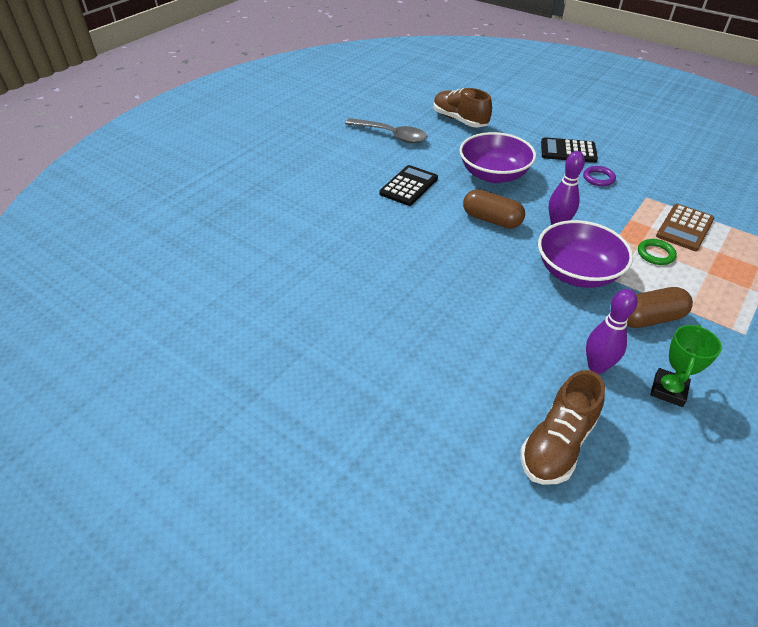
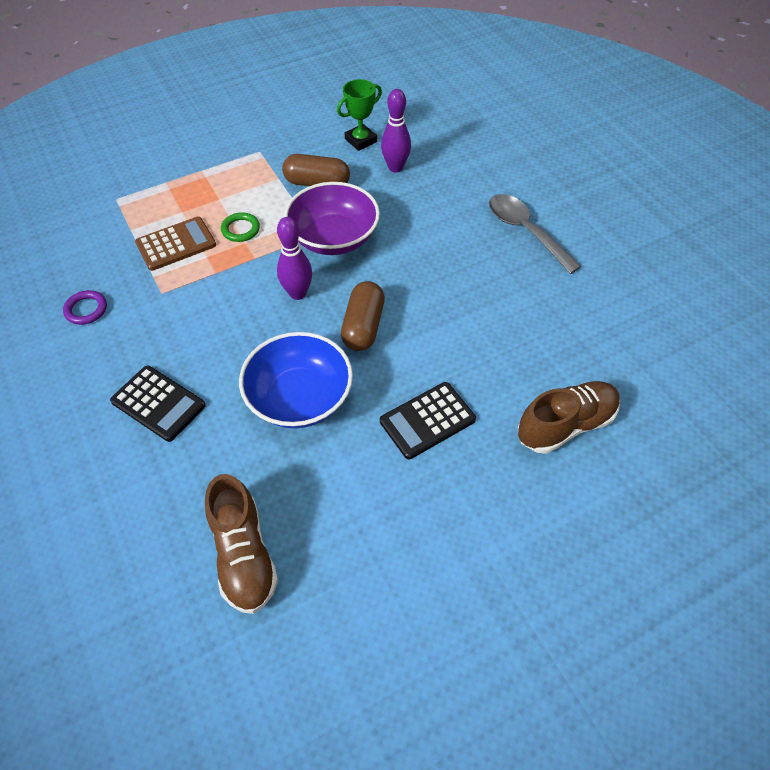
camera: 155 degrees left, 10 degrees up
(391, 135) = (387, 558): grey spoon -> grey spoon (525, 231)
(491, 220) = (363, 326): brown capsule -> brown capsule turned 45 degrees clockwise
(493, 174) = (300, 398): purple bowl -> blue bowl
(557, 444) = (466, 139): brown shoe -> brown shoe (565, 425)
(598, 178) = (178, 340): purple ring -> purple ring (86, 309)

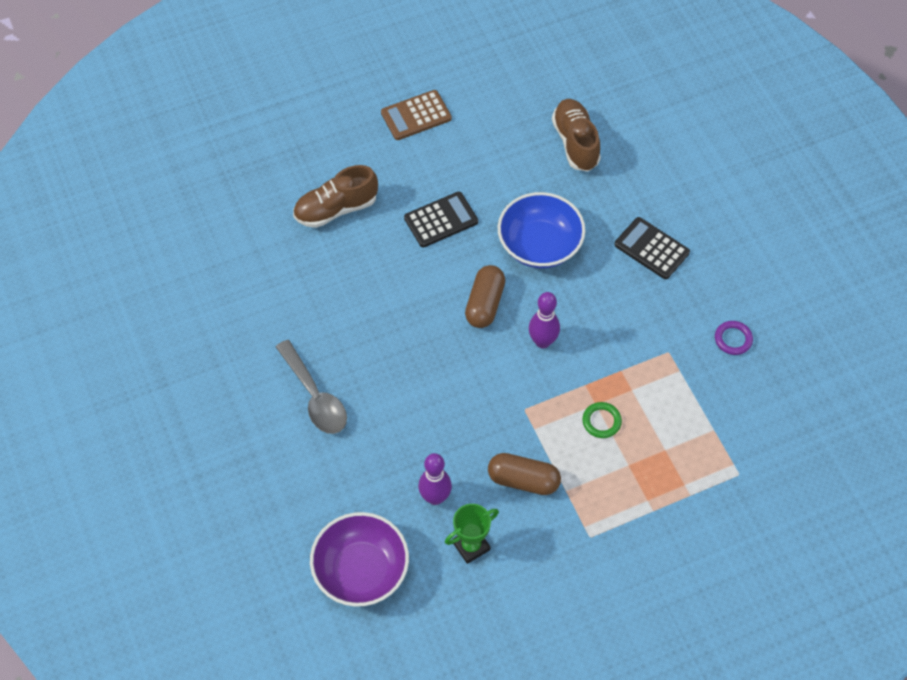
camera: 175 degrees left, 5 degrees up
(176, 244) = (664, 407): brown calculator -> brown calculator (416, 115)
(334, 238) = (507, 403): purple bowl -> purple bowl (361, 570)

